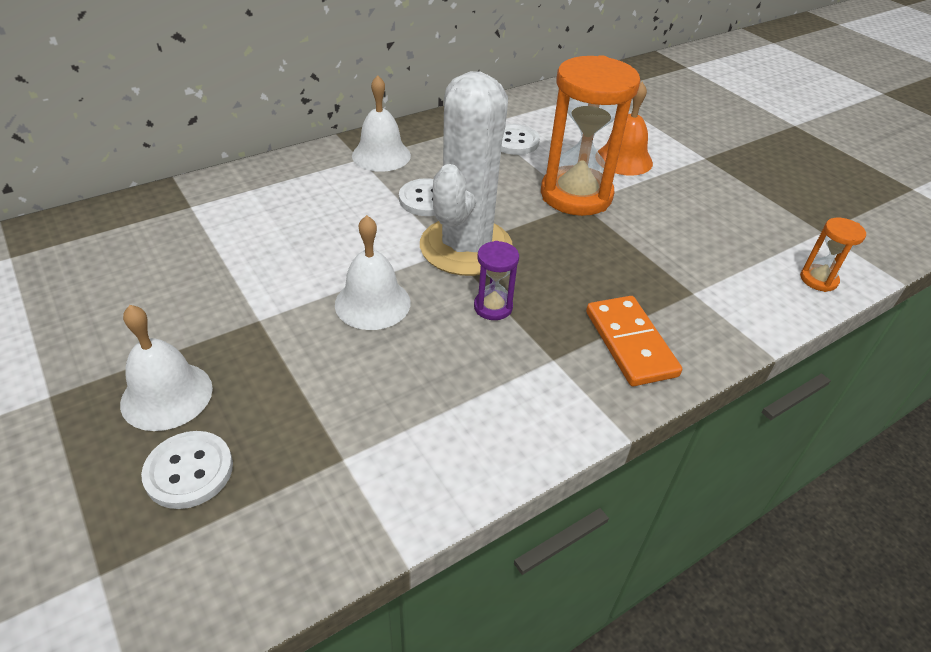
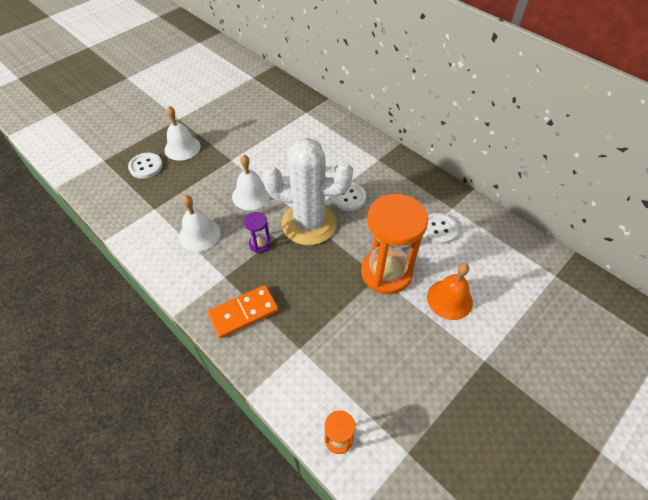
camera: 80 degrees right, 10 degrees up
(381, 155) = (386, 167): white bell -> white bell (199, 234)

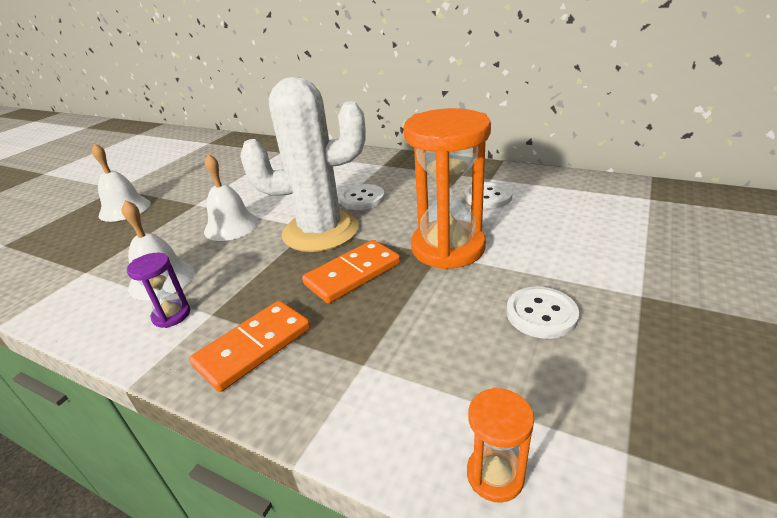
camera: 15 degrees left, 20 degrees down
(146, 166) = (71, 236): white button -> white button (541, 314)
(260, 244) = (257, 266): purple hourglass -> purple hourglass (171, 315)
(316, 274) = (352, 274): none -> orange domino
(449, 299) = (546, 250): orange bell -> none

